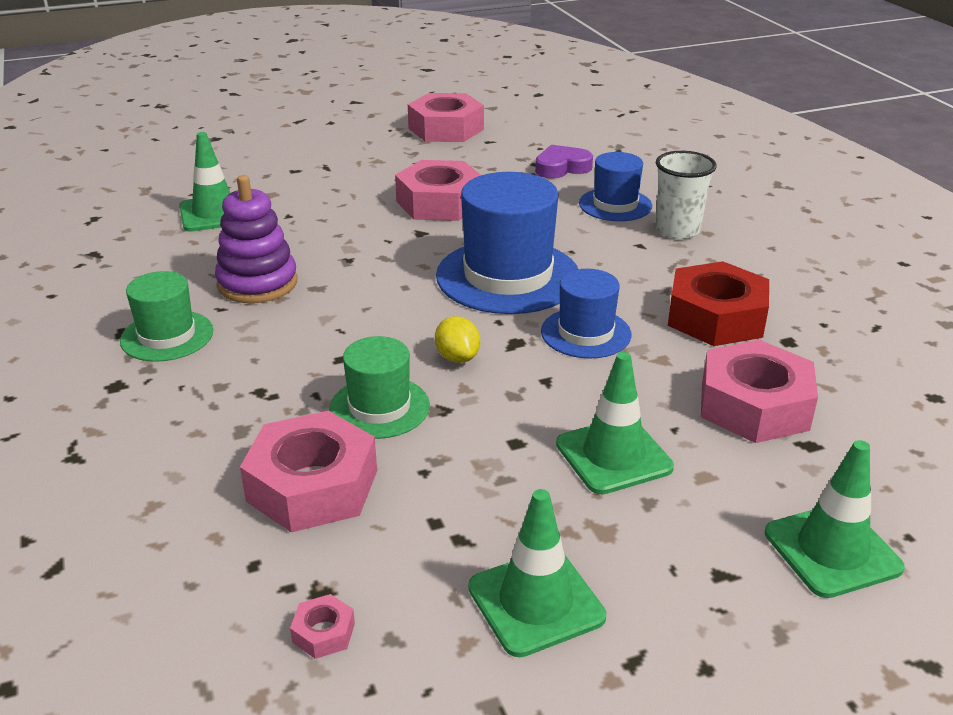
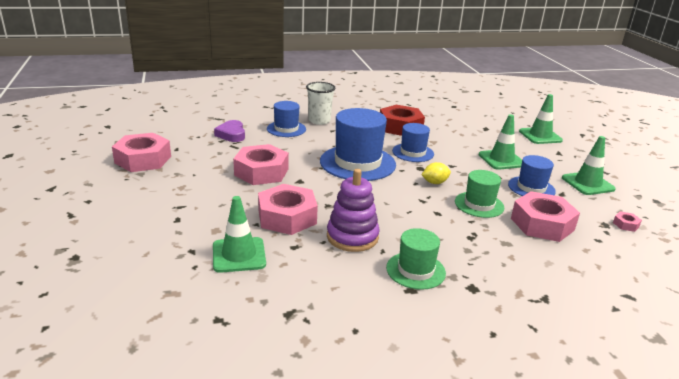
camera: 85 degrees left, 5 degrees down
(476, 489) = (531, 188): none -> blue hat
(754, 405) = (463, 132): pink nut -> pink nut (287, 217)

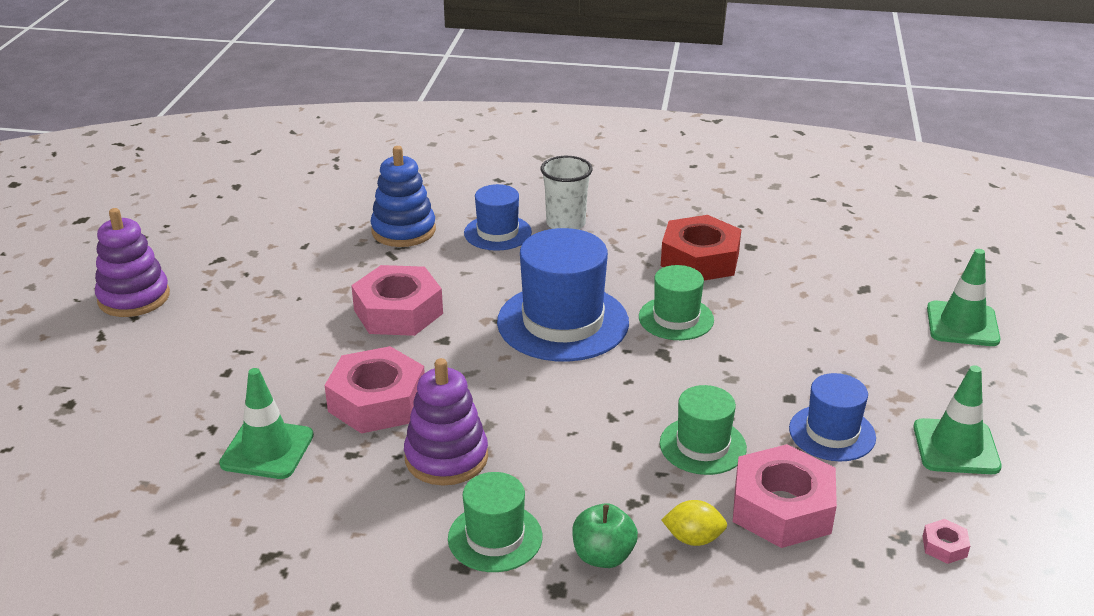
camera: 25 degrees right, 5 degrees up
(80, 190) = (134, 298): none -> purple stacking toy
(143, 159) = (246, 258): pink nut -> none
(231, 134) = (403, 231): purple heart -> blue stacking toy
(413, 152) = (676, 318): blue hat -> green hat
(434, 182) = (662, 387): yellow lemon -> yellow lemon (693, 538)
(480, 266) = (603, 556): none -> green apple
(501, 160) = (830, 363): green traffic cone -> none

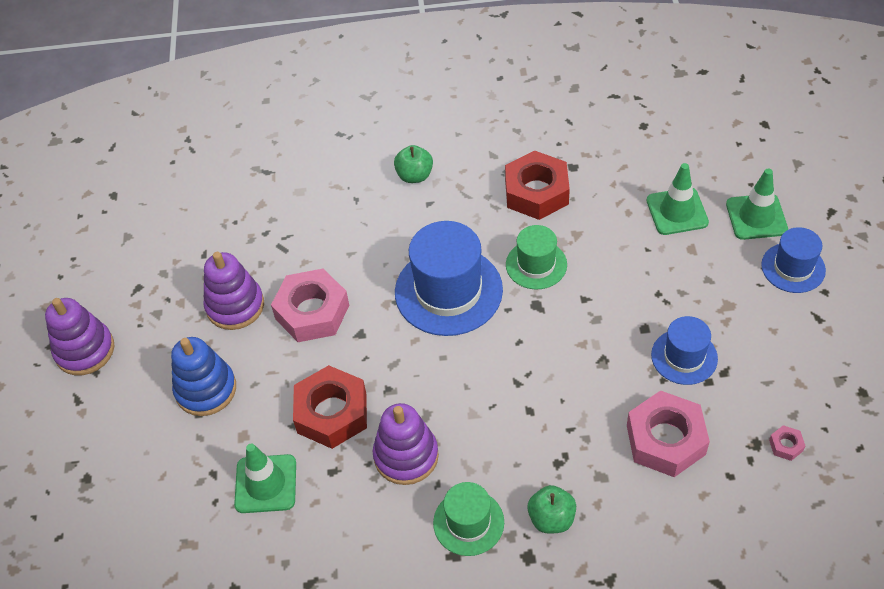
camera: 10 degrees left, 20 degrees up
(315, 291) = (235, 306): none -> purple stacking toy
(377, 401) = (332, 413): pink nut -> red nut
(403, 231) = (281, 216): blue stacking toy -> blue stacking toy (206, 389)
(497, 233) = (361, 200): blue hat -> blue hat (793, 267)
(565, 224) = (414, 175): white cup -> green apple
(693, 538) = (610, 485): yellow lemon -> none
(702, 446) = (593, 394): green hat -> none
(956, 447) = (775, 348): green traffic cone -> green traffic cone (677, 211)

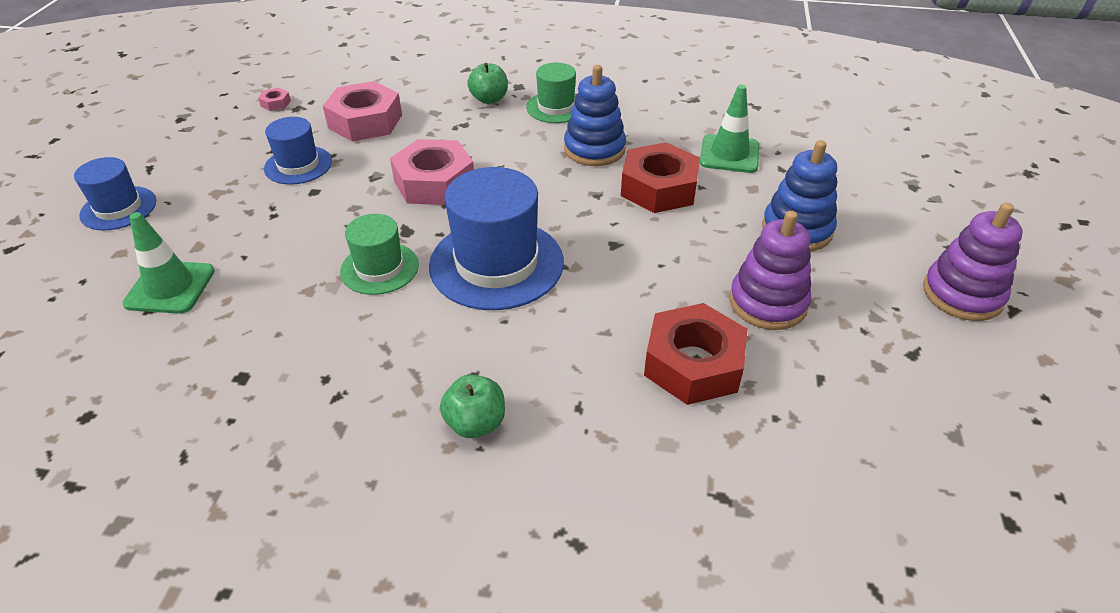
camera: 170 degrees left, 10 degrees down
(312, 312) = (668, 276): pink nut -> pink nut (434, 182)
(406, 456) = (594, 149): purple stacking toy -> blue stacking toy
(536, 192) = (317, 353): red nut -> red nut (693, 364)
(756, 217) = (92, 261): green traffic cone -> none

